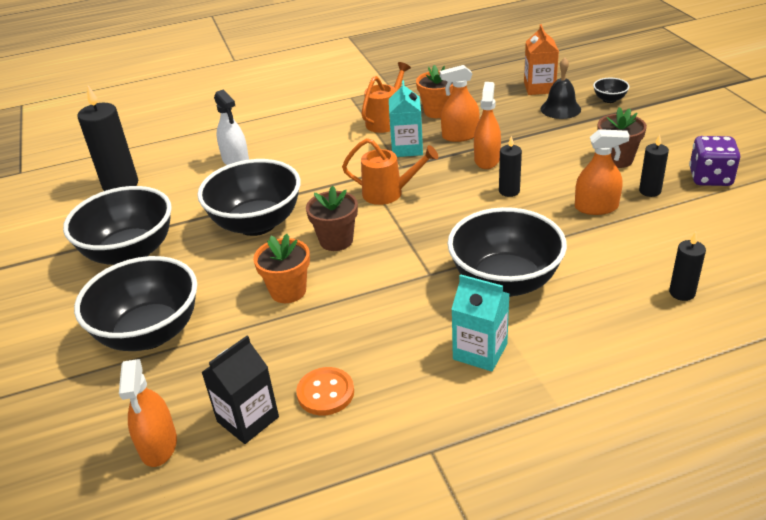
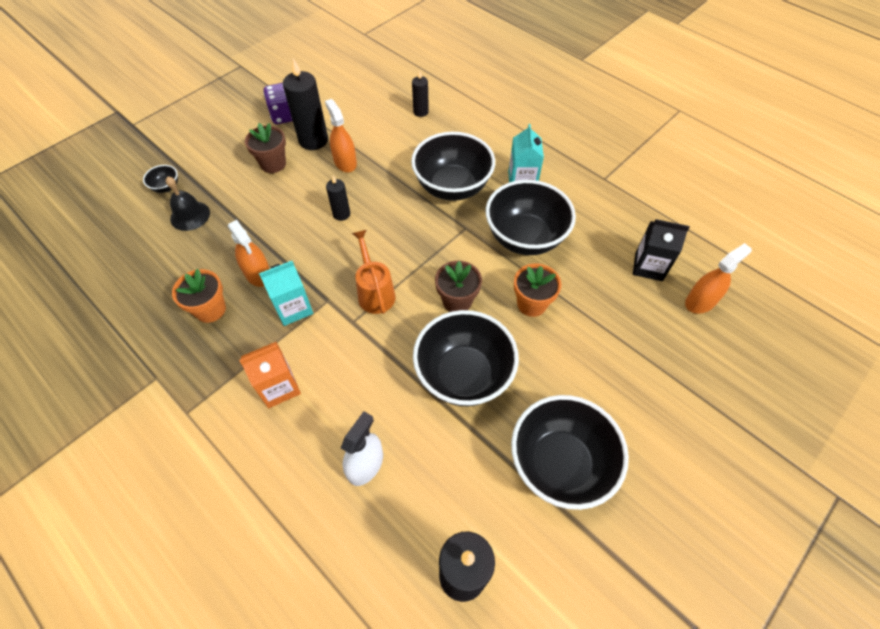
camera: 120 degrees left, 20 degrees up
(150, 333) = (630, 372): black bowl -> black bowl (525, 238)
(325, 393) = (602, 238): orange button -> none
(386, 121) = (240, 349): orange watering can -> none
(487, 160) = (297, 242): orange spray bottle -> none
(539, 88) = (145, 241): orange carton -> orange carton (279, 387)
(650, 191) = (313, 140): black candle -> black candle, size x1.85

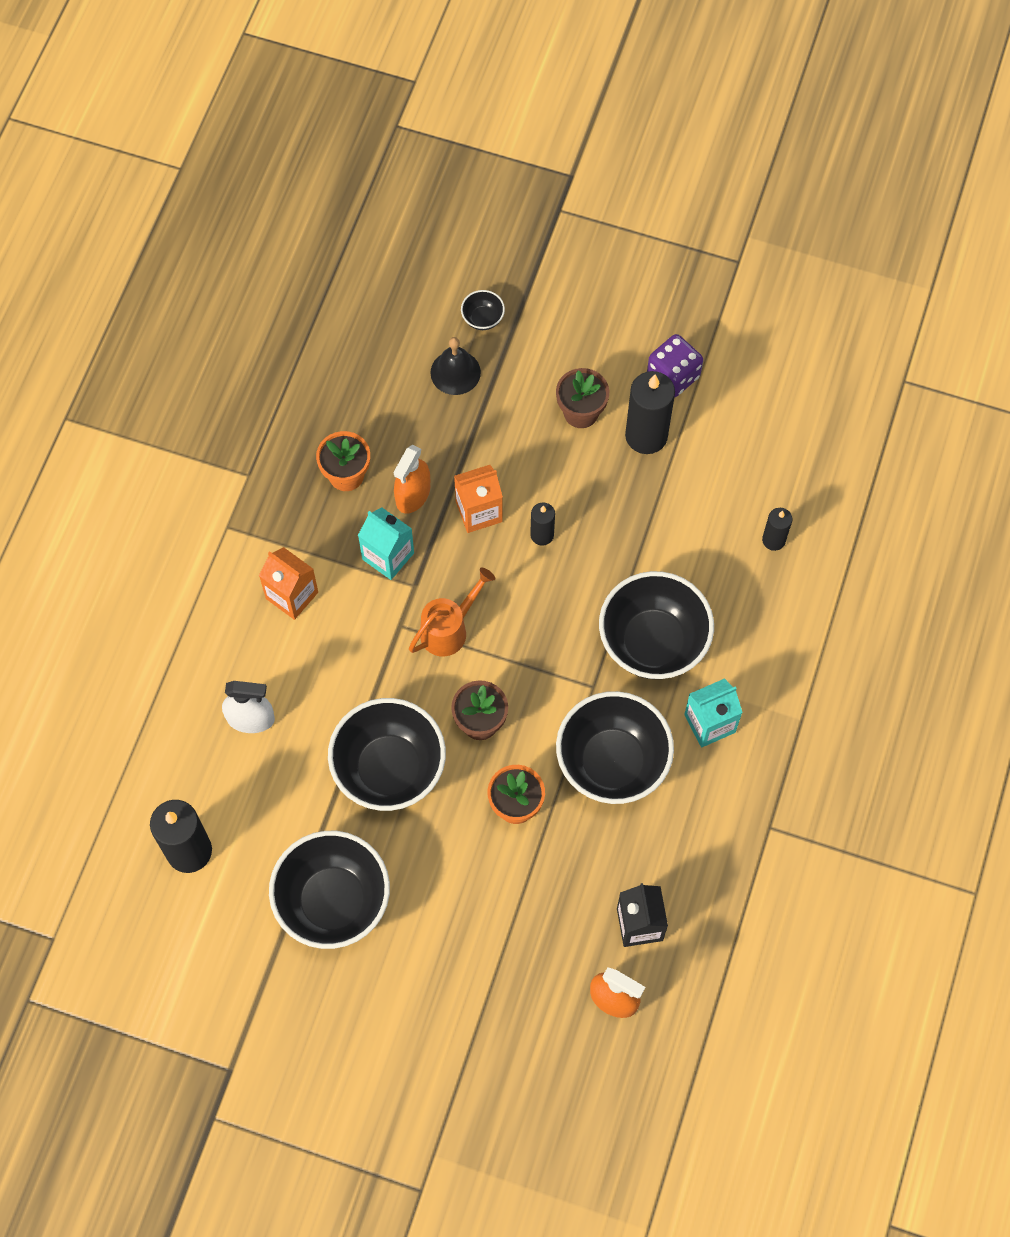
camera: 65 degrees right, 10 degrees up
(300, 241) = (479, 511): none -> orange carton
(345, 162) = (628, 494): orange spray bottle -> none

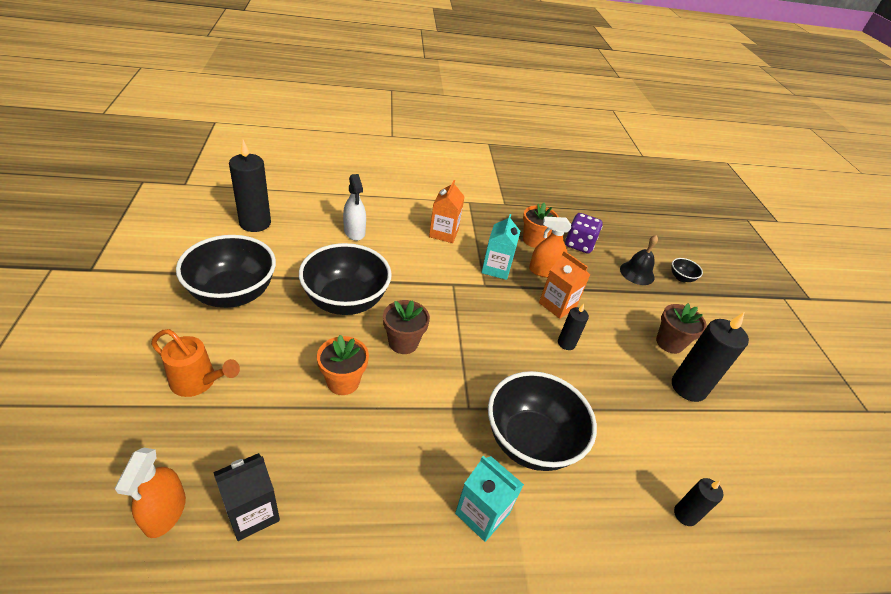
camera: 60 degrees right, 25 degrees down
(449, 629) = (465, 309): orange watering can -> orange watering can (198, 382)
(612, 762) = (408, 441): black bowl -> none
(673, 376) = (746, 392): purple dice -> purple dice (579, 244)

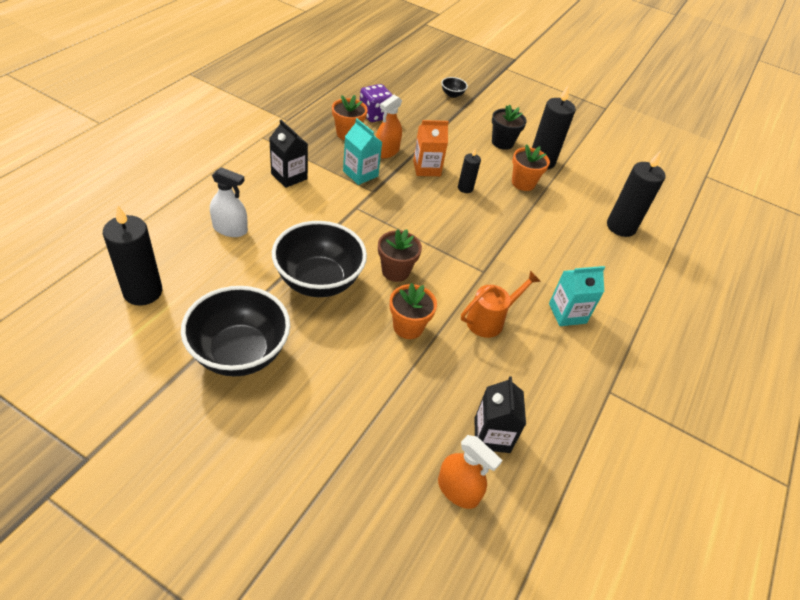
camera: 55 degrees left, 5 degrees up
(198, 382) = (336, 421): orange watering can -> orange watering can (490, 320)
(444, 233) = (289, 176): orange carton -> black carton
(530, 441) = (531, 258): black bowl -> none
(633, 386) = (523, 183): none -> orange flower pot
(637, 273) = (430, 110): black bell -> none
(669, 343) = (502, 142): brown flower pot -> black flower pot
(685, 514) = (621, 227): black candle -> black candle, size x1.85

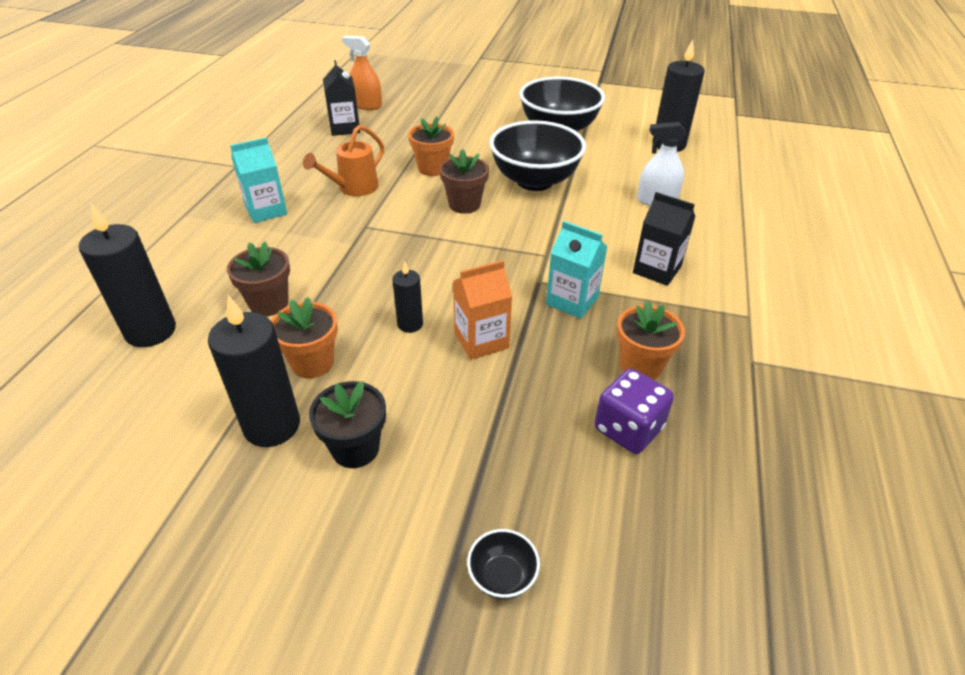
camera: 170 degrees right, 5 degrees down
(387, 151) = (558, 352): orange spray bottle -> none
(552, 225) = (269, 303): none -> brown flower pot

